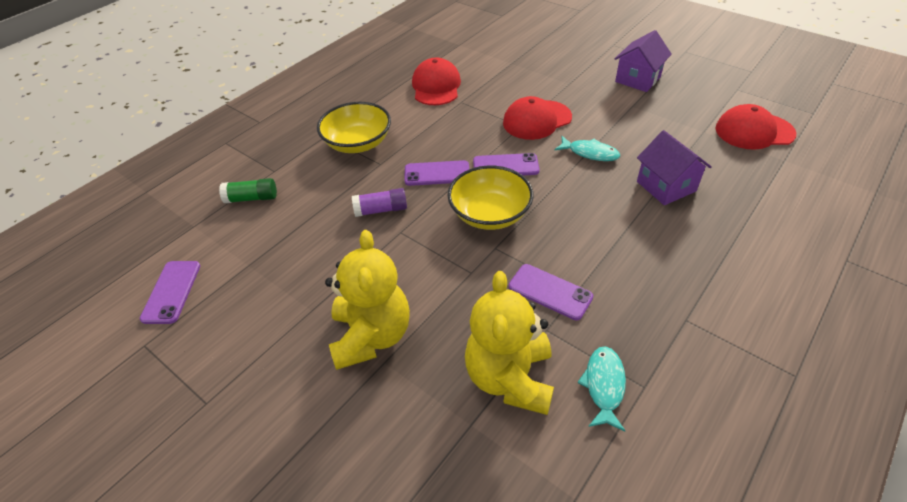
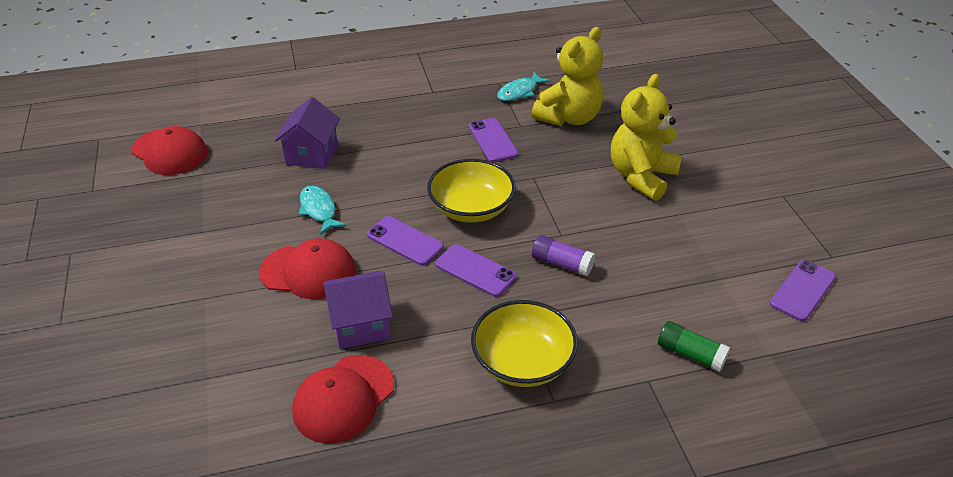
camera: 145 degrees left, 5 degrees down
(637, 79) = (138, 257): purple house -> purple house (361, 325)

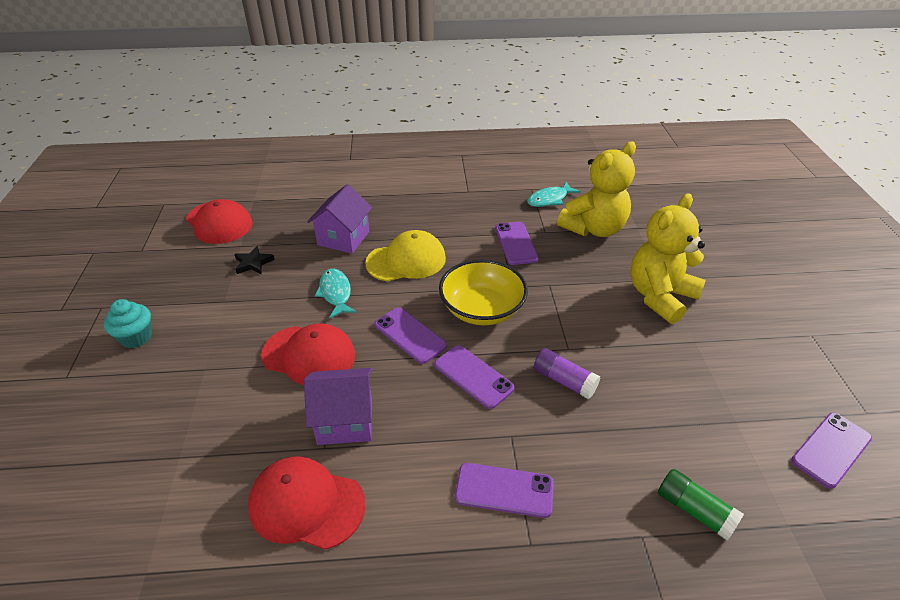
camera: 10 degrees right, 0 degrees up
(121, 277) = (136, 337): none -> turquoise cupcake
(222, 190) = (253, 263): none -> black star
(343, 399) = (306, 504): red cap -> red cap turned 60 degrees clockwise
(384, 170) = (406, 260): none -> yellow cap
(523, 362) = (504, 490): yellow bowl -> purple phone

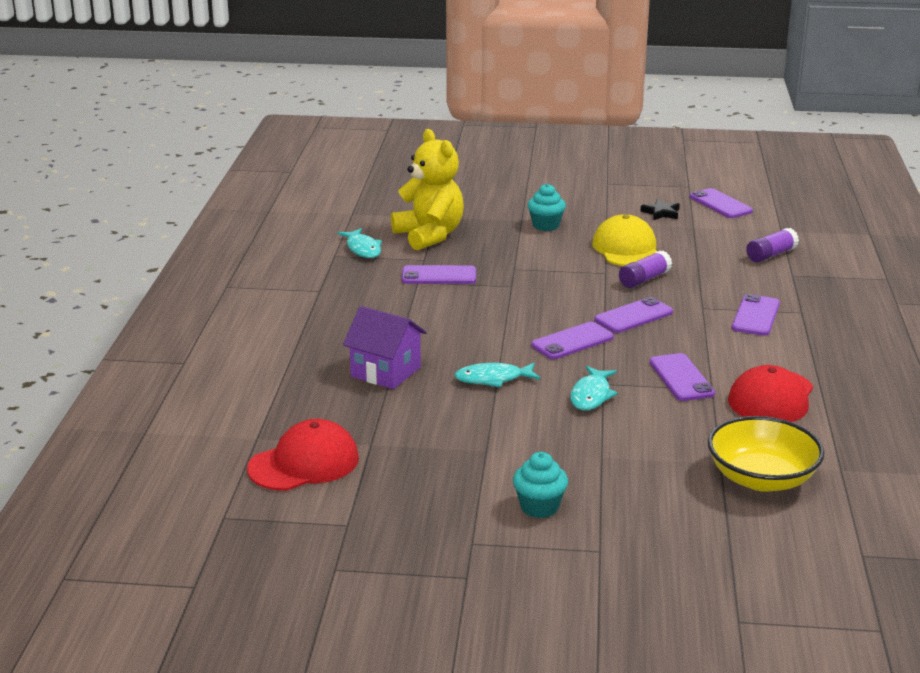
camera: 80 degrees left, 15 degrees down
(253, 263) = (415, 433): black star -> black star (661, 213)
(309, 355) = (591, 395): red cap -> turquoise fish
(345, 420) = (681, 378): purple house -> purple phone
(406, 260) = (447, 336): yellow cap -> yellow cap (626, 249)
(482, 309) = (542, 303): yellow bowl -> yellow bowl (761, 478)
(660, 296) = (546, 225): yellow teddy bear -> turquoise cupcake
(694, 510) = (771, 255): green glue stick -> purple glue stick

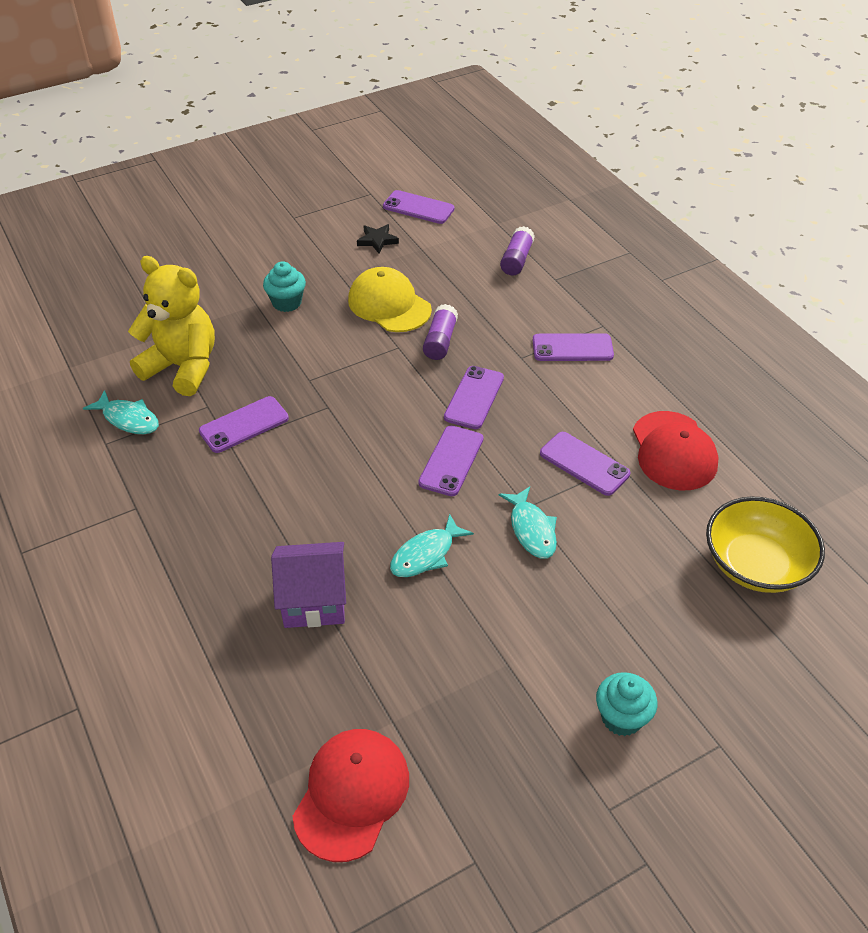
camera: 35 degrees left, 20 degrees up
(756, 316) = (572, 348): purple phone -> purple phone turned 75 degrees counterclockwise

